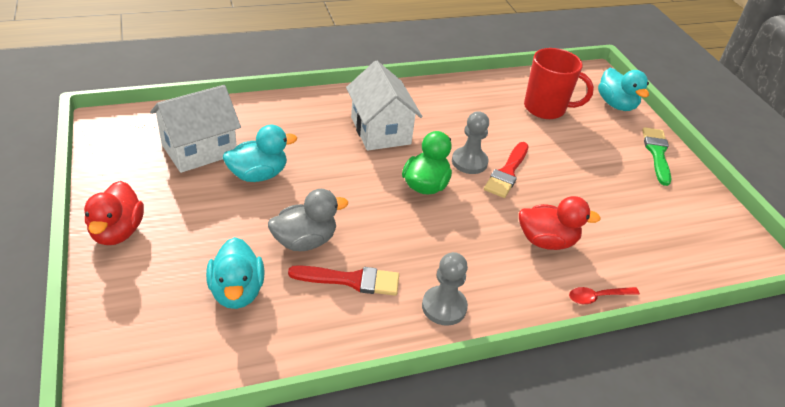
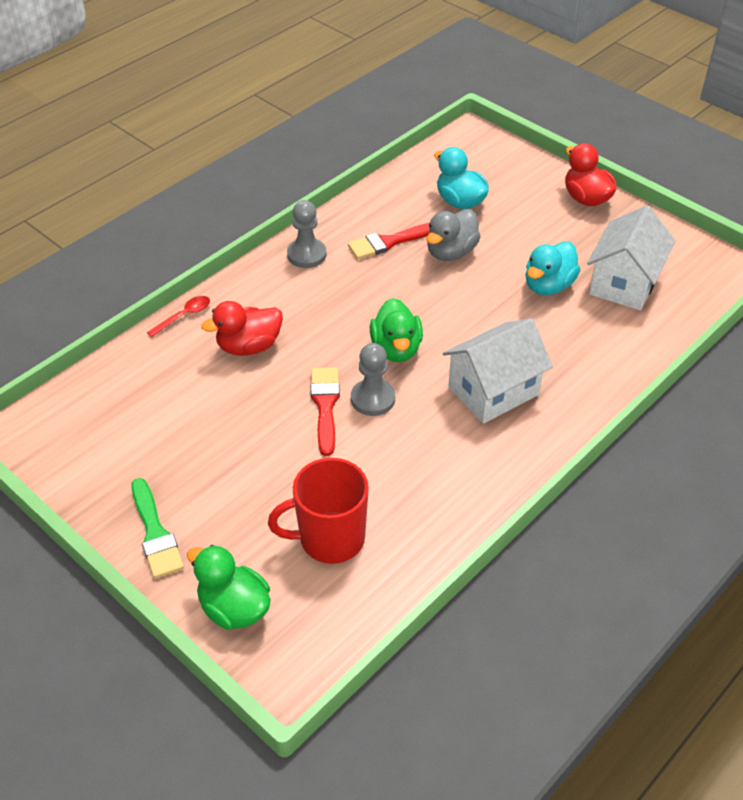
camera: 155 degrees right, 5 degrees up
(380, 130) = (493, 391): white house -> white house turned 75 degrees counterclockwise
(616, 104) = (234, 608): turquoise duck -> green duck

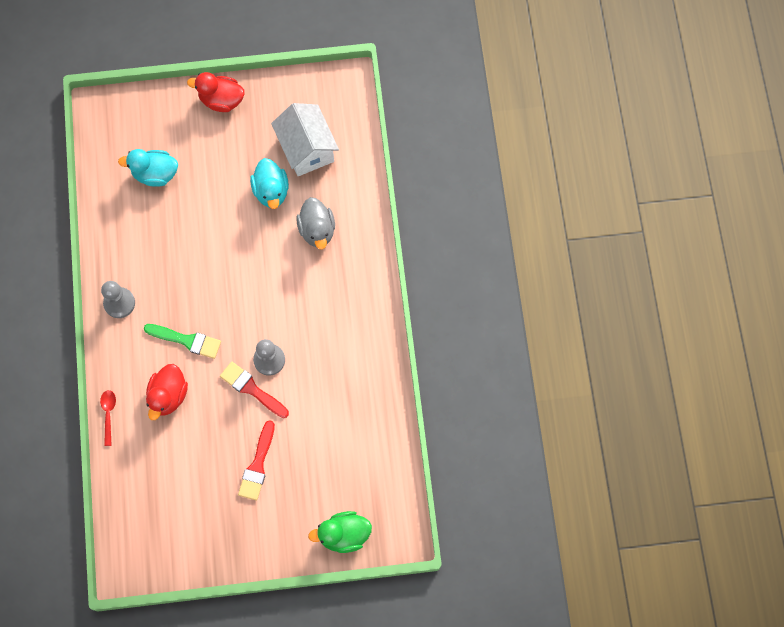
camera: 50 degrees left, 25 degrees up
(155, 533) = (263, 542): green brush -> green brush (186, 340)
(330, 539) = (342, 457): red mug -> none
(389, 242) = (153, 246): red brush -> red brush (257, 465)
(396, 349) = (244, 317): green duck -> none
(451, 252) = (195, 219): grey duck -> grey duck (317, 230)
(493, 391) = (320, 292): white house -> none

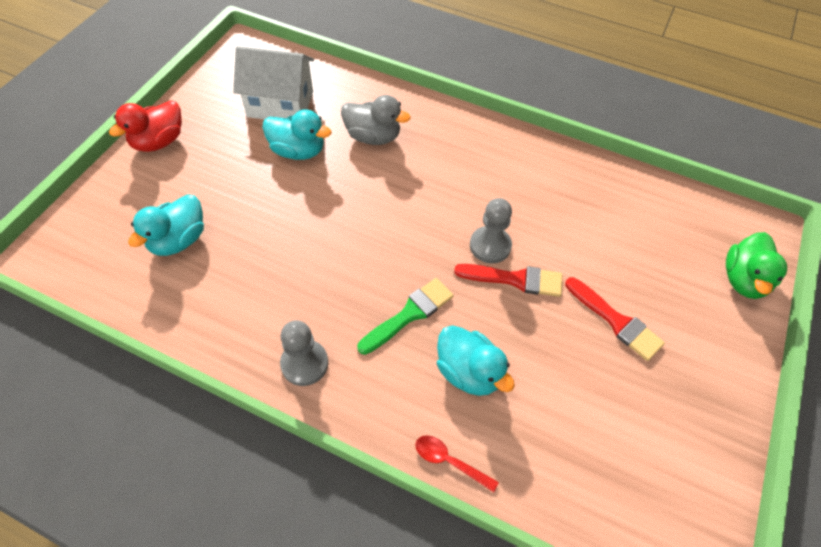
camera: 60 degrees left, 15 degrees down
(168, 396) = (469, 372): red duck -> turquoise duck
(252, 389) = (515, 279): red brush -> red brush turned 150 degrees counterclockwise

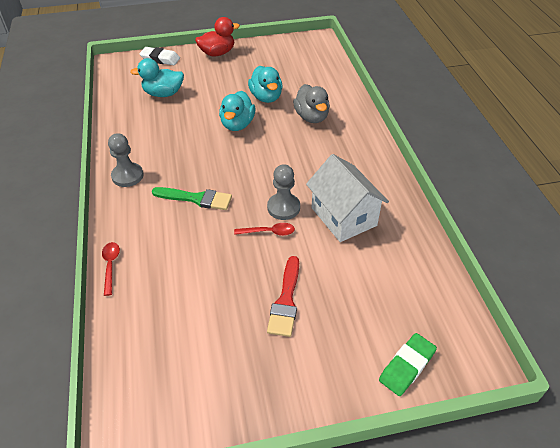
camera: 55 degrees right, 10 degrees down
(97, 202) = (160, 59): none -> white eraser
(159, 141) = (217, 53): red duck -> red duck turned 150 degrees clockwise
(280, 104) = (292, 73): white house -> white house (343, 216)
(469, 372) = (178, 244): turquoise duck -> turquoise duck (237, 124)
(515, 279) = (269, 232): red brush -> red spoon
(743, 280) = (407, 366): green duck -> green eraser

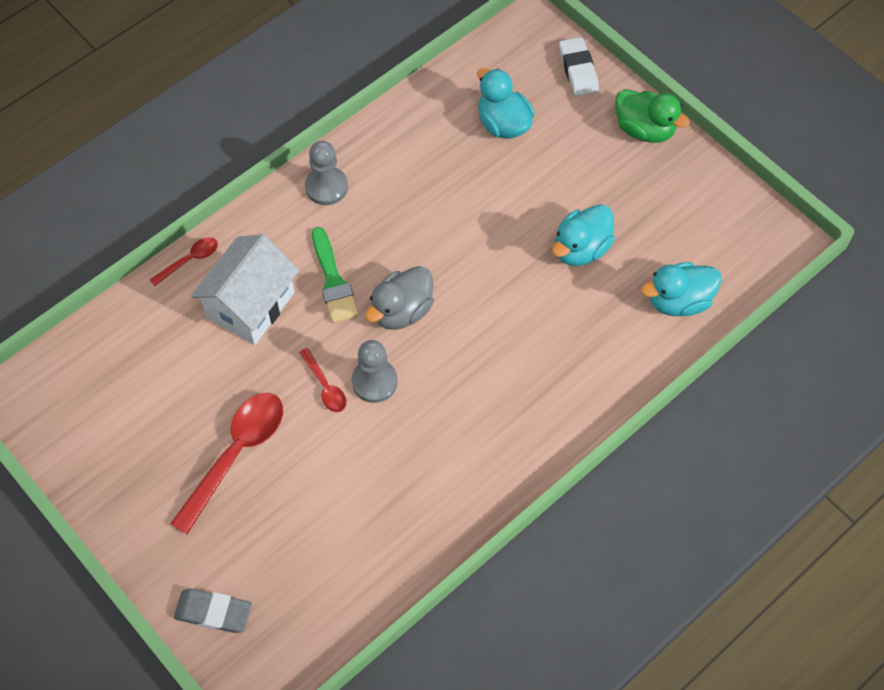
camera: 60 degrees right, 15 degrees up
(217, 53) = (644, 129): red duck -> green duck
(237, 124) = (497, 247): turquoise duck -> turquoise duck (678, 301)
(286, 300) = (236, 454): red brush -> red spoon
(311, 117) = (574, 328): grey duck -> grey duck (402, 311)
(343, 216) = (399, 456): white house -> white house (251, 305)
(407, 366) = (213, 612): green eraser -> grey eraser

